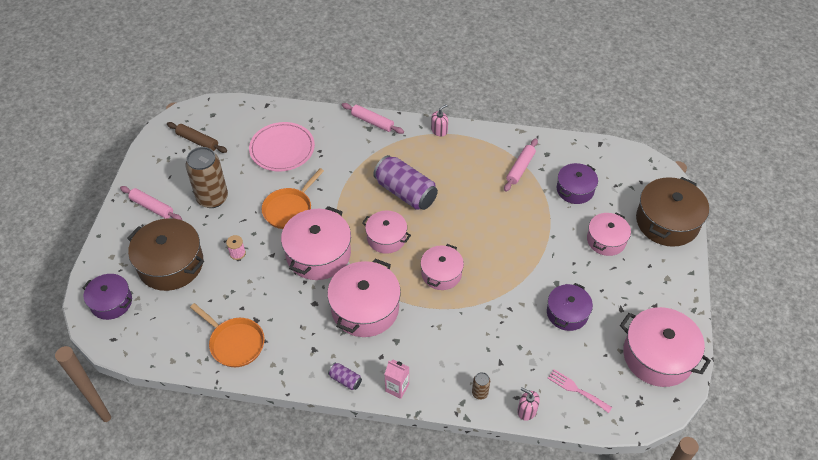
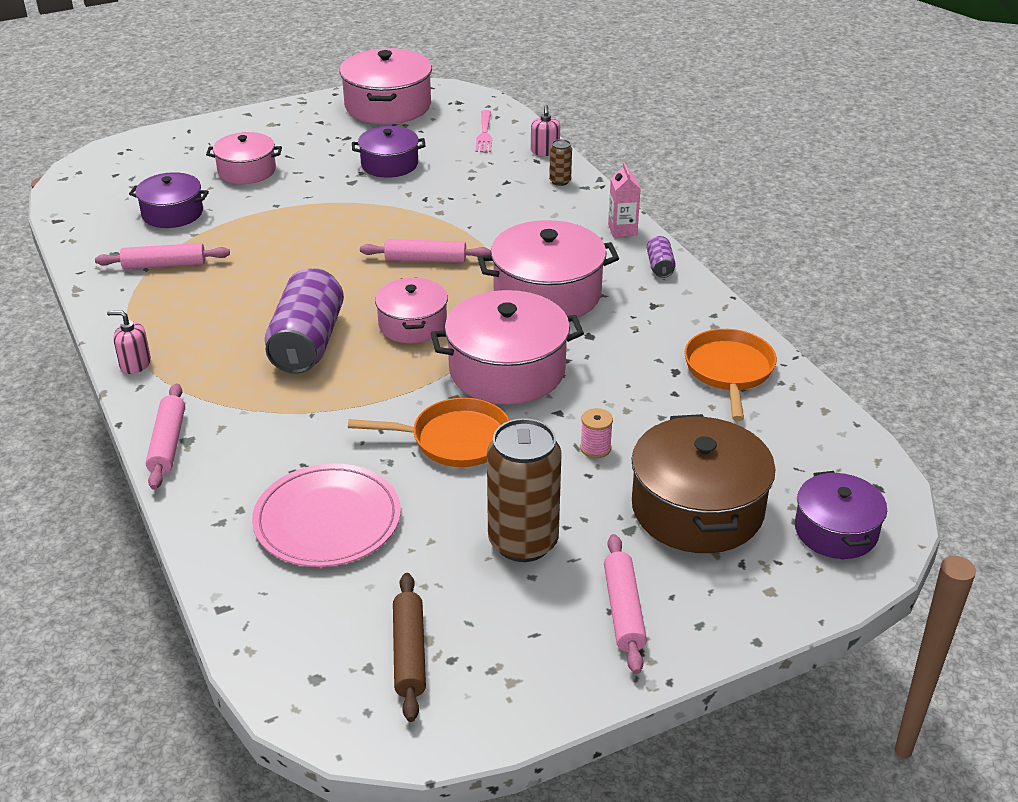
camera: 125 degrees left, 15 degrees down
(441, 273) = (425, 260): pink pot -> pink rolling pin
(667, 222) = (176, 143): brown pot -> none

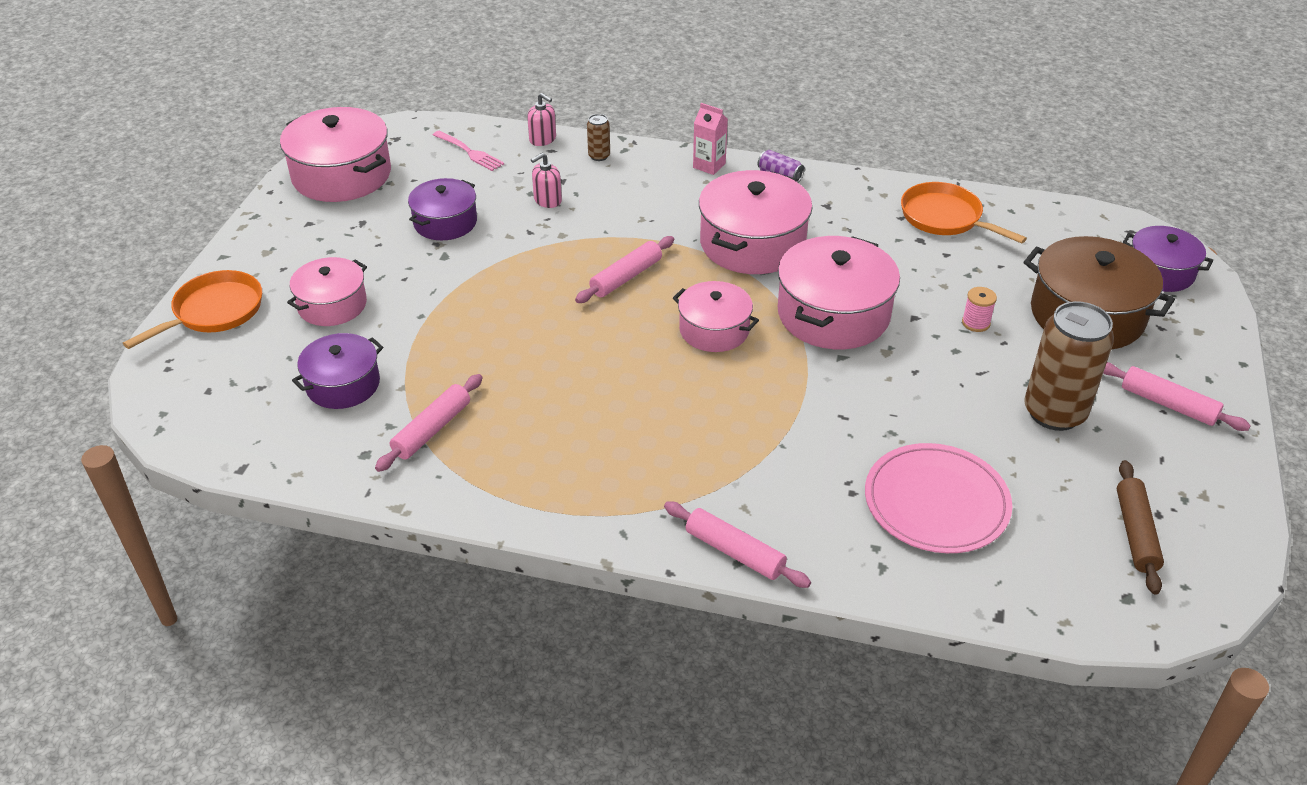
camera: 50 degrees left, 5 degrees up
(135, 364) = (582, 520): pink soap dispenser -> pink soap dispenser (547, 200)
(307, 343) = (673, 400): purple can -> none
(409, 653) = (1135, 533): brown rolling pin -> brown rolling pin turned 60 degrees clockwise
(455, 440) = (897, 385): orange pan -> orange pan (214, 311)

